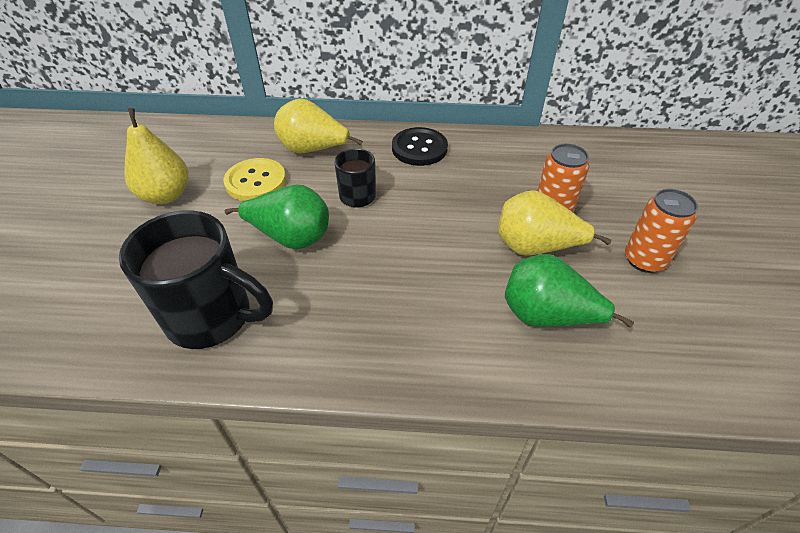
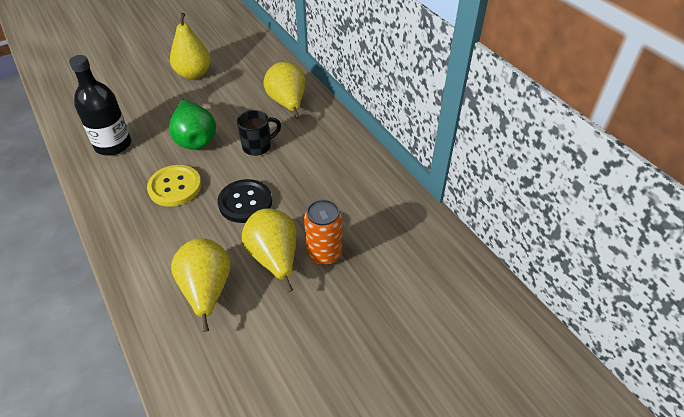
camera: 55 degrees right, 0 degrees up
(212, 317) = (113, 145): black mug -> black bottle
(255, 181) = (234, 98): yellow button -> yellow button (175, 187)
(419, 148) = (338, 150): black button -> black button (245, 202)
(546, 316) = (207, 290): green pear -> yellow pear
(644, 260) = (310, 331): orange can -> none

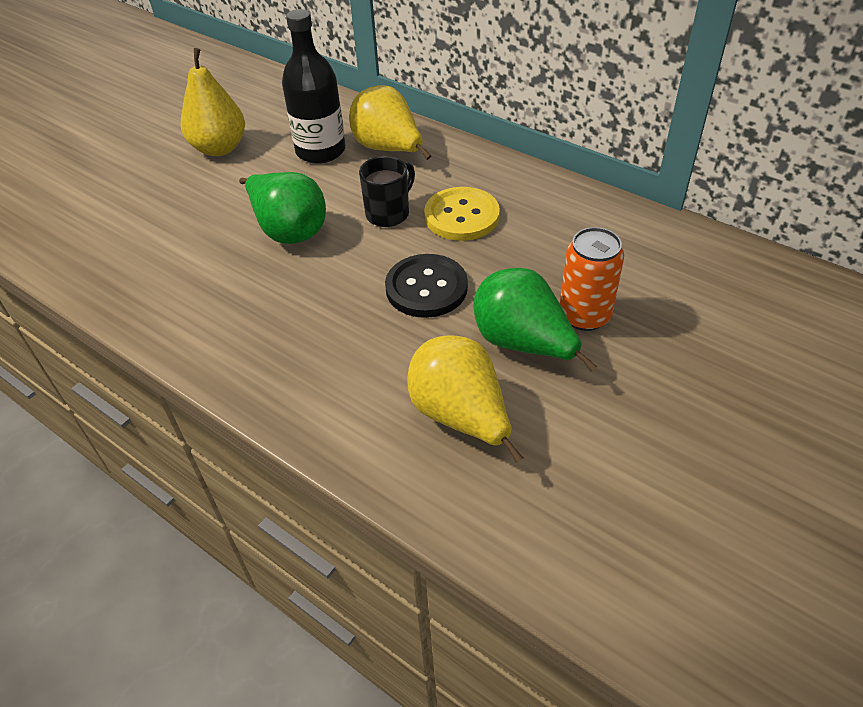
camera: 20 degrees left, 0 degrees up
(113, 145) = (165, 274): black bottle -> black bottle (320, 151)
(175, 187) = (307, 300): yellow button -> yellow button (461, 216)
(274, 258) = (523, 344): yellow pear -> green pear

